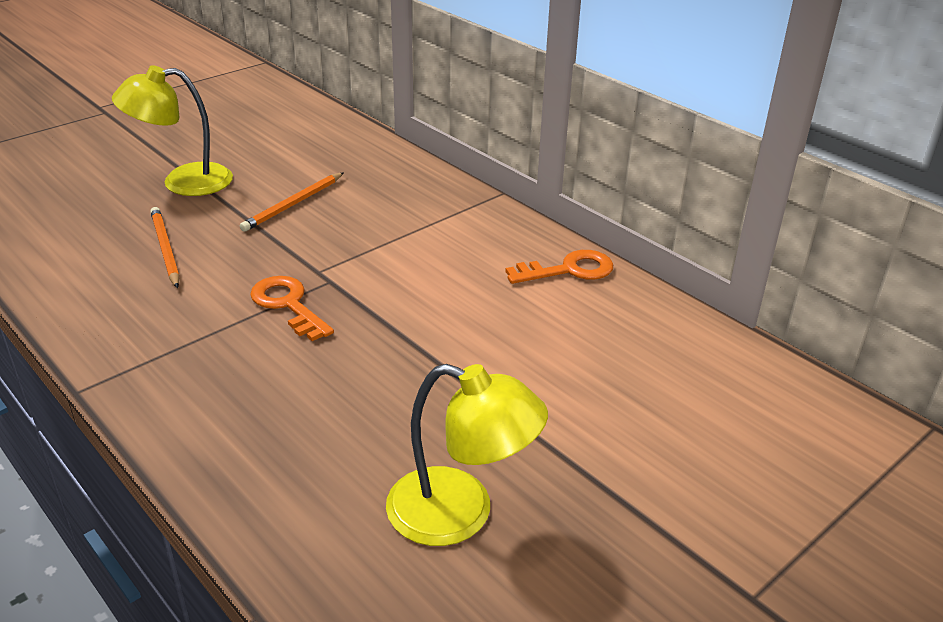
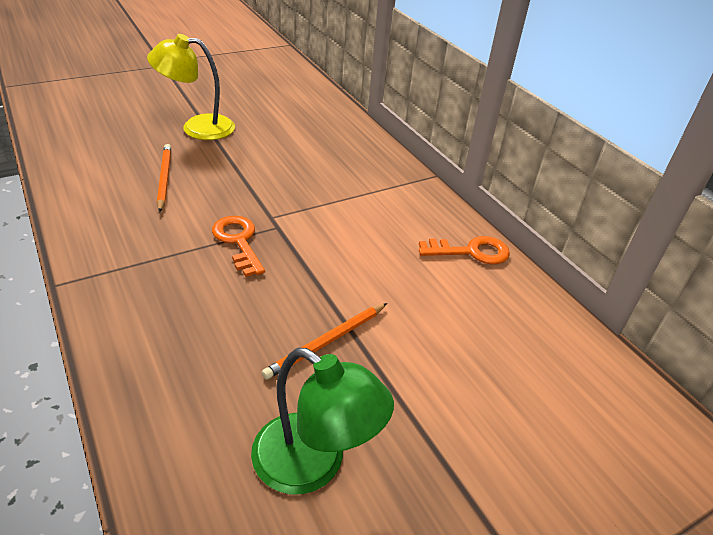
camera: 10 degrees right, 5 degrees up
(294, 204) = (272, 158): orange pencil -> orange pencil (327, 342)
(460, 513) = (314, 464): yellow lamp -> green lamp

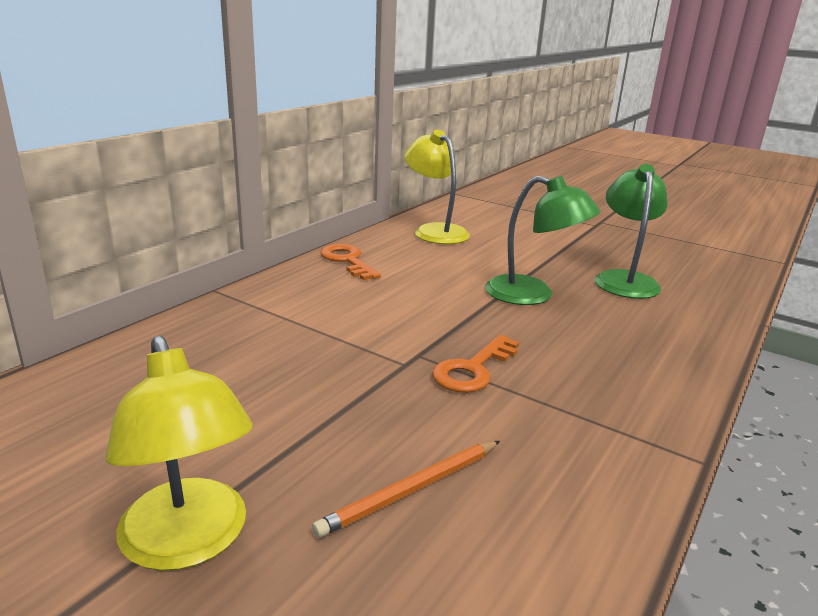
camera: 115 degrees left, 15 degrees down
(327, 342) = (532, 295): orange pencil -> green lamp
(551, 354) = (435, 231): none -> yellow lamp

